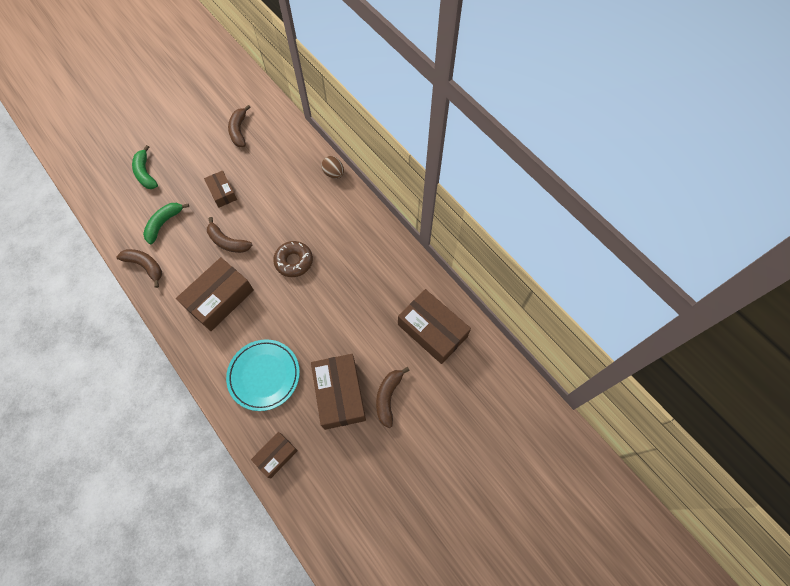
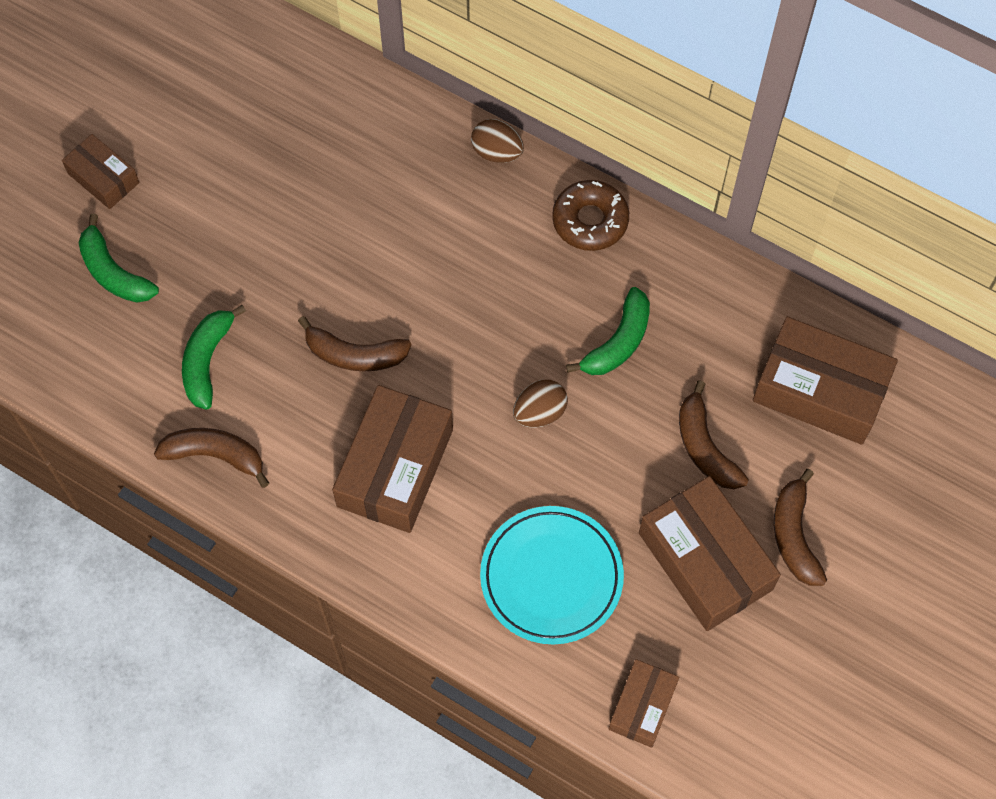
camera: 20 degrees left, 0 degrees up
(222, 192) = (293, 261): brown box -> brown box (103, 178)
(239, 131) = (262, 124): brown banana -> brown banana (704, 447)
(294, 261) = (503, 349): brown donut -> brown donut (590, 221)
(296, 296) = (539, 412): none -> brown egg
(348, 275) = (618, 342): none -> green banana

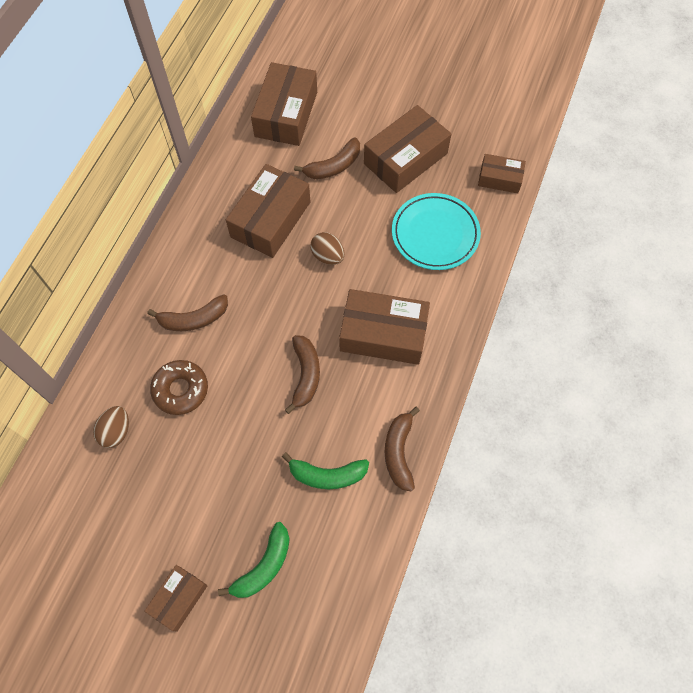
camera: 100 degrees left, 0 degrees up
(497, 152) = (133, 311): brown egg -> brown egg (116, 431)
(590, 221) = (183, 247): brown donut -> brown donut (180, 390)
(618, 342) = (270, 219): green banana -> brown box
(794, 536) = (380, 118): brown banana -> brown banana (194, 319)

